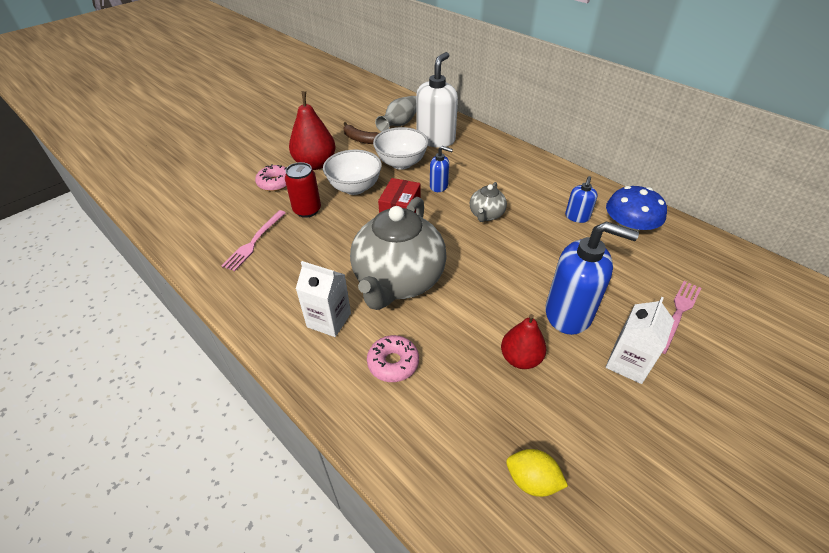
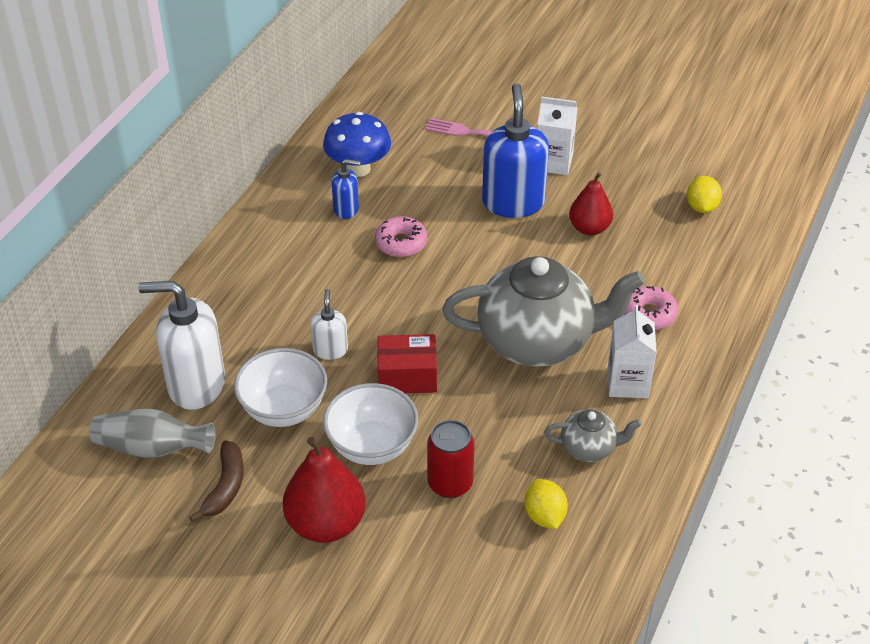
camera: 110 degrees left, 0 degrees up
(254, 241) = (544, 516): pink fork -> yellow lemon
(275, 183) = (400, 557): pink donut -> pink donut (401, 243)
(439, 186) = (330, 350): blue soap dispenser -> white soap dispenser
(486, 215) = (377, 289): grey teapot -> grey teapot (589, 448)

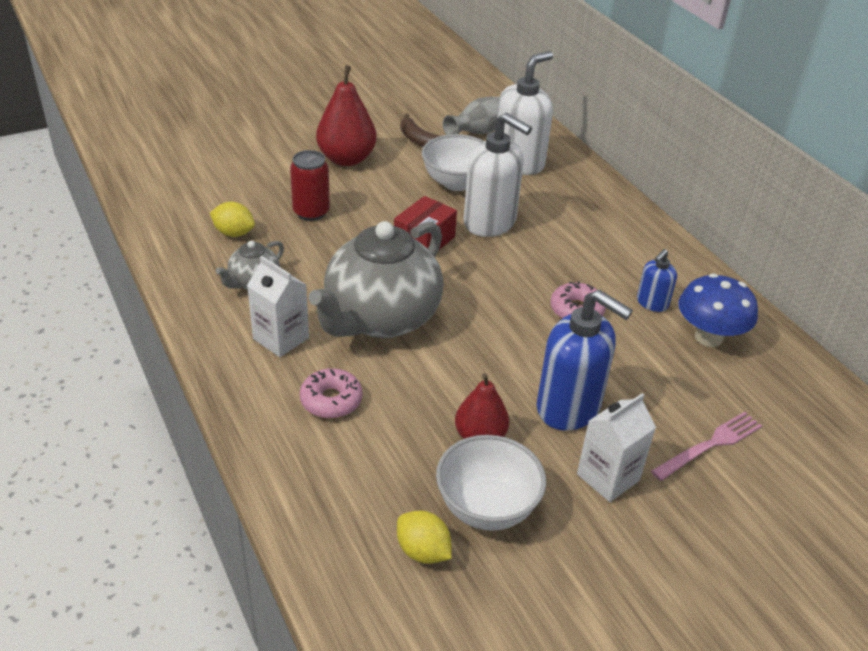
camera: 125 degrees right, 5 degrees down
(330, 350) = (490, 222): white soap dispenser -> white soap dispenser, size x1.98
(372, 446) = (382, 199): white bowl -> white bowl (486, 507)

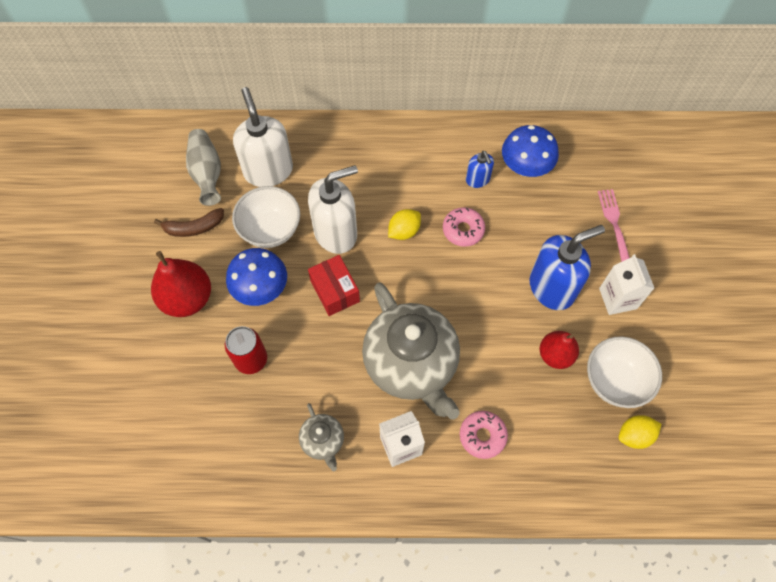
camera: 60 degrees left, 25 degrees up
(234, 233) = (248, 433): yellow lemon -> yellow lemon (404, 231)
(389, 196) = (261, 289): none -> blue mushroom

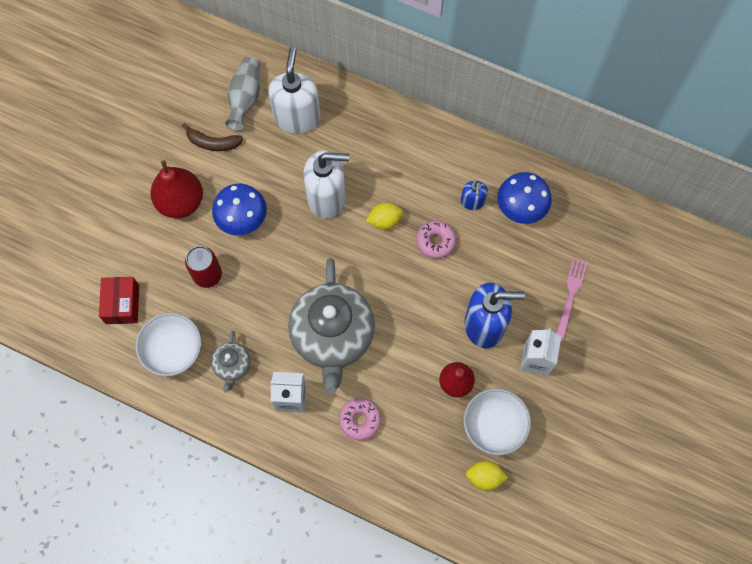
camera: 25 degrees right, 5 degrees up
(270, 230) = (274, 172): white bowl -> white bowl (174, 351)
(335, 291) = (301, 248): red box -> red box (122, 304)

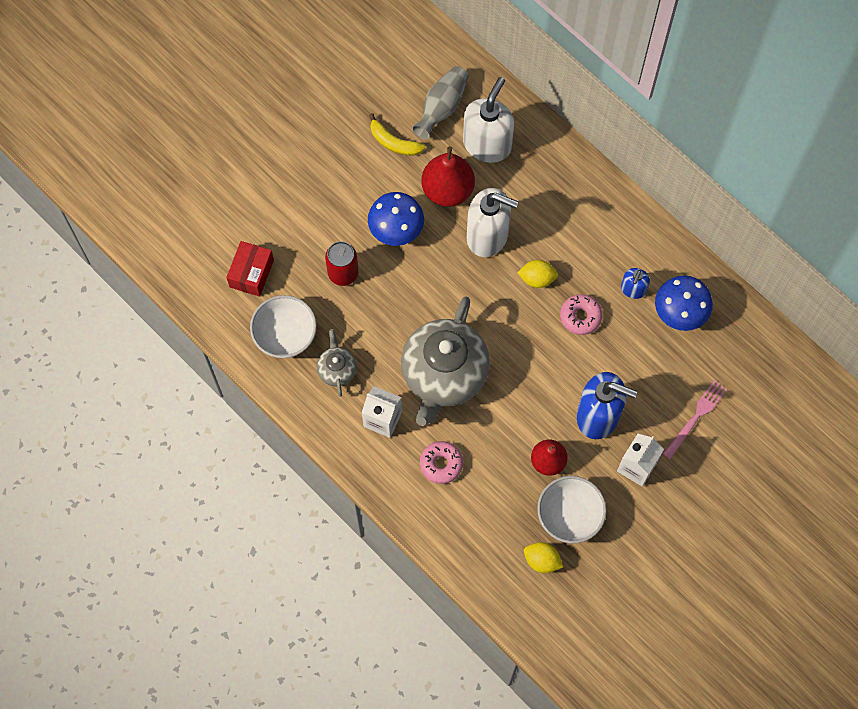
camera: 20 degrees right, 0 degrees up
(181, 202) = (341, 191): red pear -> red pear (448, 190)
(213, 143) = (393, 142): brown banana -> yellow banana
(232, 366) = (337, 370): grey teapot -> grey teapot turned 150 degrees clockwise

